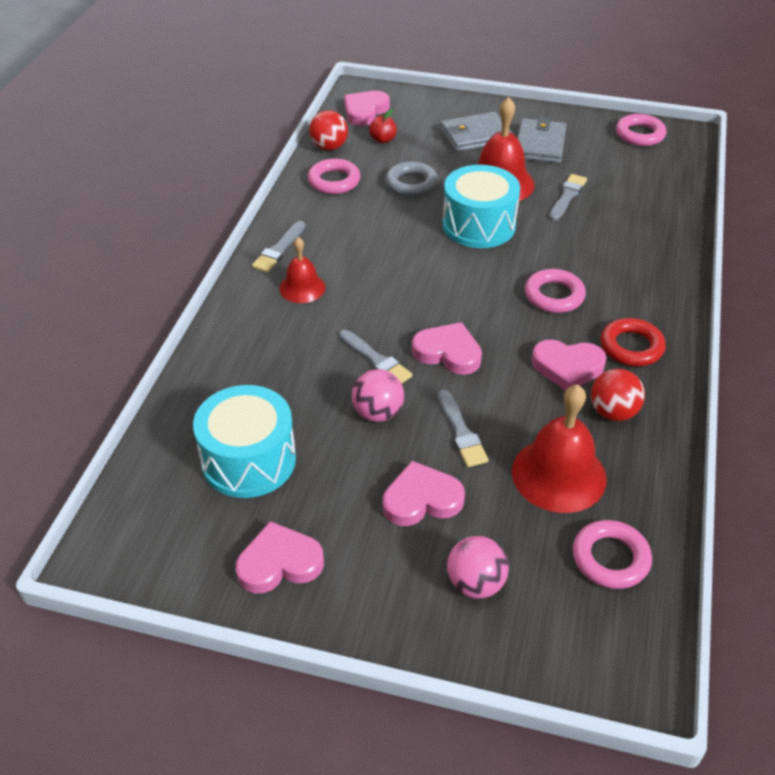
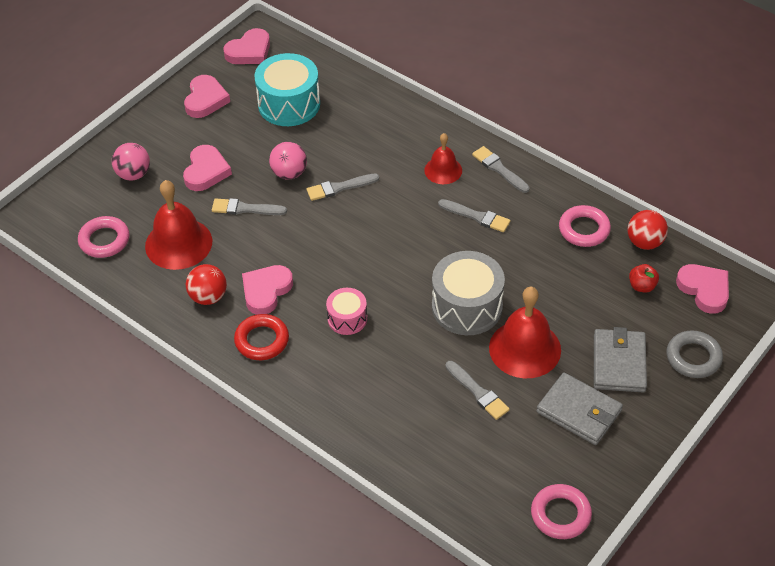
camera: 115 degrees right, 5 degrees up
(358, 247) = (477, 216): none -> grey brush
(411, 184) = (554, 282): grey ring -> grey ring (693, 357)
(448, 352) = (323, 229): pink heart -> pink heart (249, 51)
(478, 225) = (467, 307): turquoise drum -> grey drum
(554, 295) = (347, 319): pink ring -> pink drum

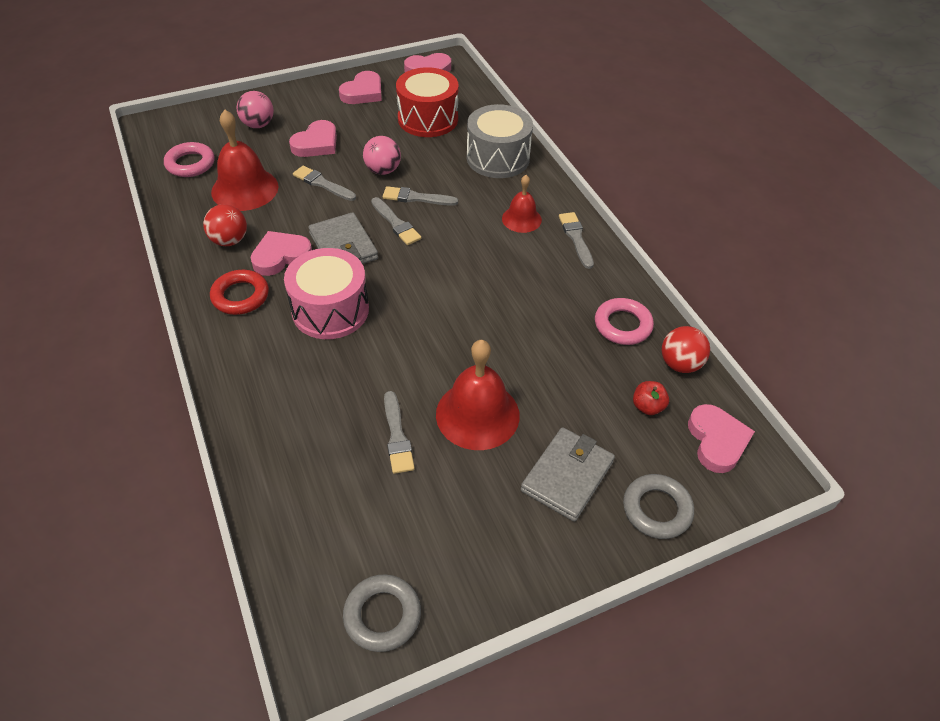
camera: 25 degrees right, 0 degrees up
(289, 104) = (428, 119): turquoise drum -> red drum
(347, 319) = (330, 310): pink drum -> pink drum, size x1.79
(467, 307) = (450, 348): grey drum -> grey drum (498, 158)
(477, 216) = (523, 270): grey brush -> grey brush (396, 223)
(560, 514) = (382, 615): pink ring -> grey ring
(579, 411) = (486, 507): grey wallet -> grey wallet (343, 246)

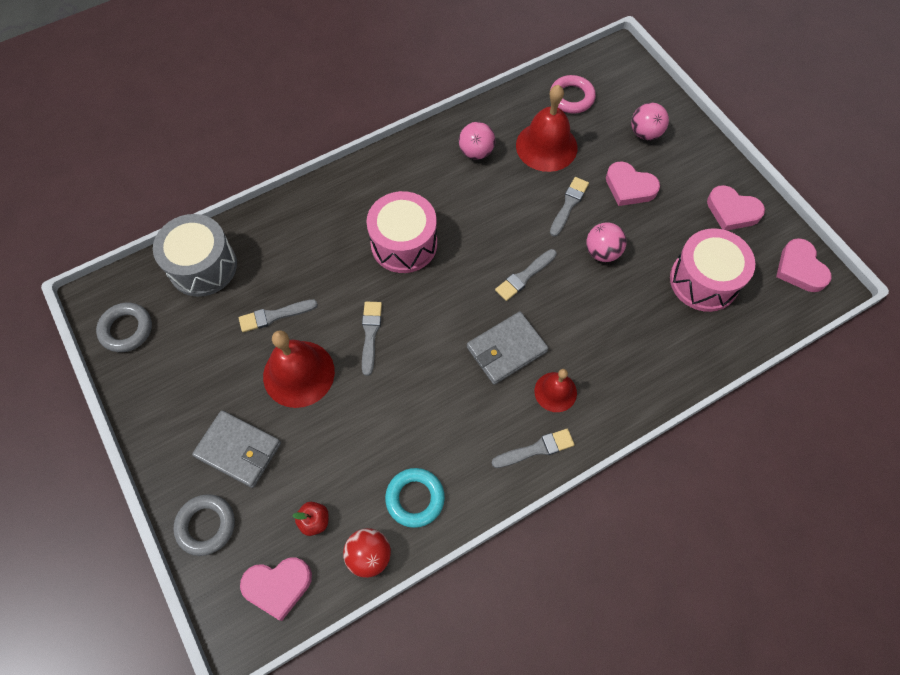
camera: 85 degrees right, 15 degrees up
(229, 240) = (476, 152): red ball -> pink ball
(240, 296) = (411, 176): red ring -> none
(281, 256) = (463, 194): pink heart -> none
(343, 246) = (485, 238): grey wallet -> grey wallet (506, 349)
(416, 198) = (566, 288): grey brush -> grey brush (370, 334)
(428, 119) = (704, 281): red drum -> pink drum
(498, 158) = (653, 359): grey drum -> grey drum (203, 266)
(622, 325) = (415, 498): pink ring -> turquoise ring

